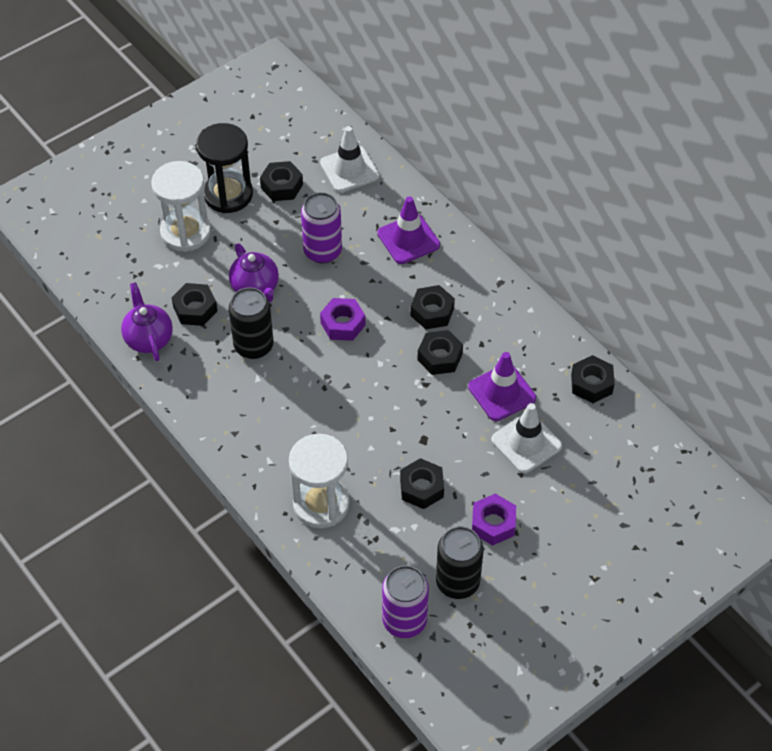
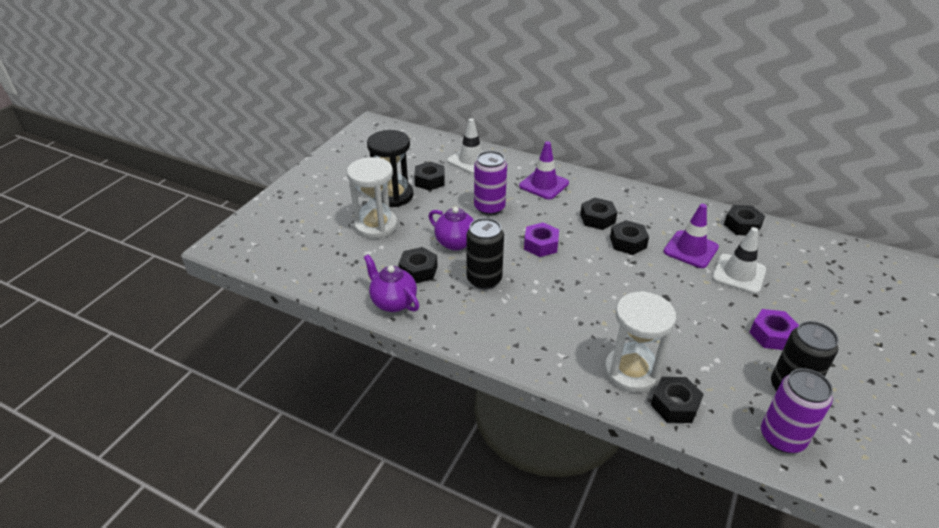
camera: 25 degrees left, 15 degrees down
(421, 488) = (696, 330): black nut -> black nut (674, 405)

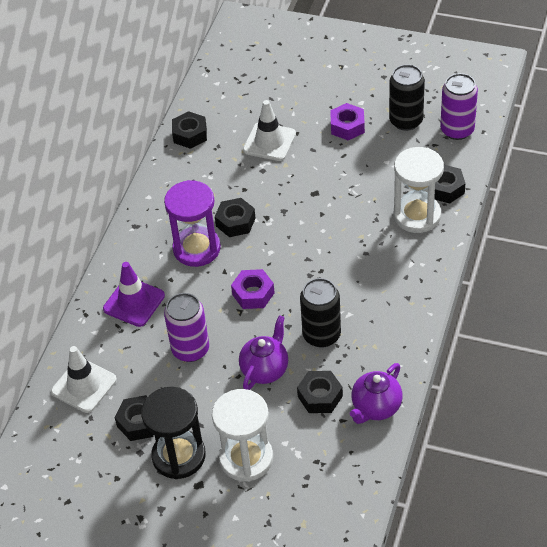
camera: 95 degrees left, 10 degrees up
(597, 219) = (197, 248): black nut -> purple hourglass
(690, 249) = (238, 174): purple traffic cone -> none

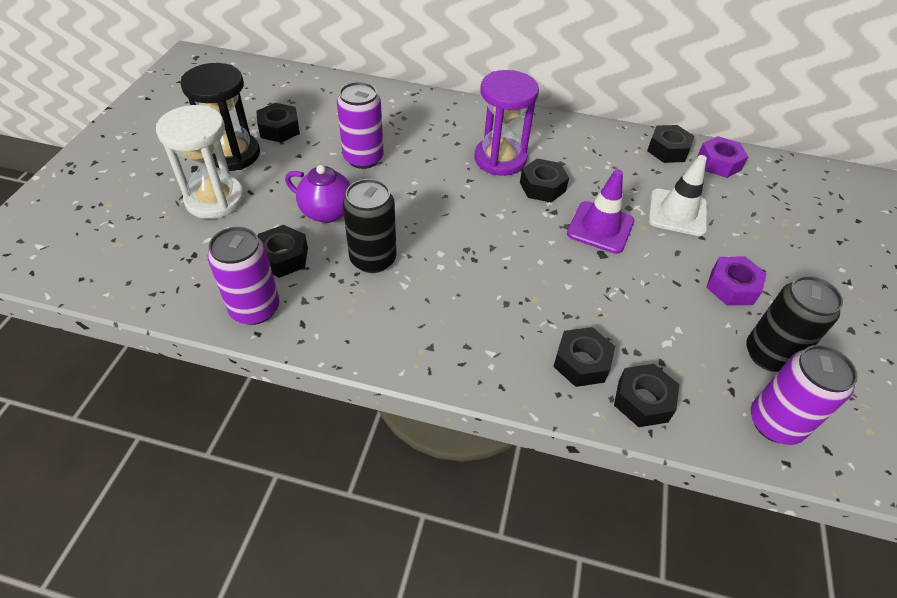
camera: 80 degrees right, 0 degrees up
(84, 386) = (329, 96): white traffic cone -> none
(134, 302) = (426, 121): purple traffic cone -> purple traffic cone (600, 227)
(253, 294) = (437, 202): purple nut -> purple nut (719, 163)
(376, 407) = (255, 309): purple teapot -> purple can
(417, 215) = (581, 362): white hourglass -> black nut

